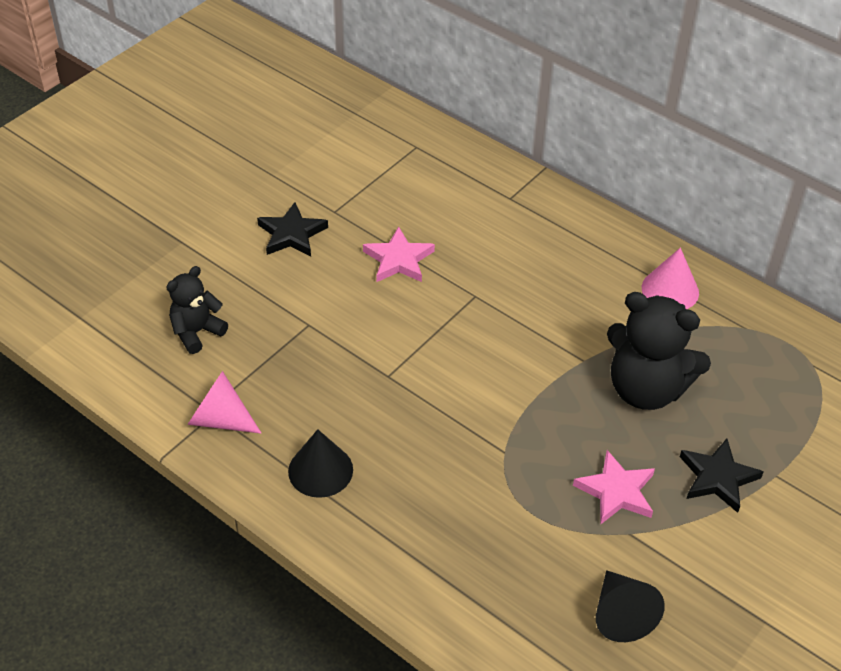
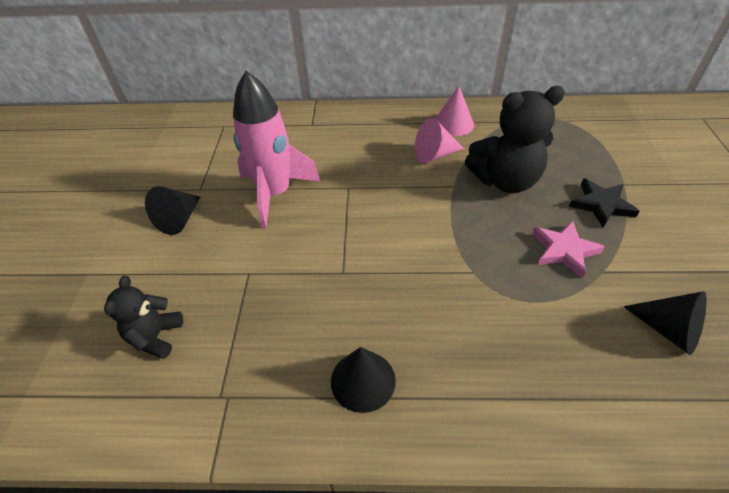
camera: 35 degrees left, 0 degrees up
(220, 419) = (237, 398): pink cone -> pink cone (434, 155)
(291, 234) = (179, 219): black star -> black cone
(399, 259) = (275, 194): pink star -> pink rocket

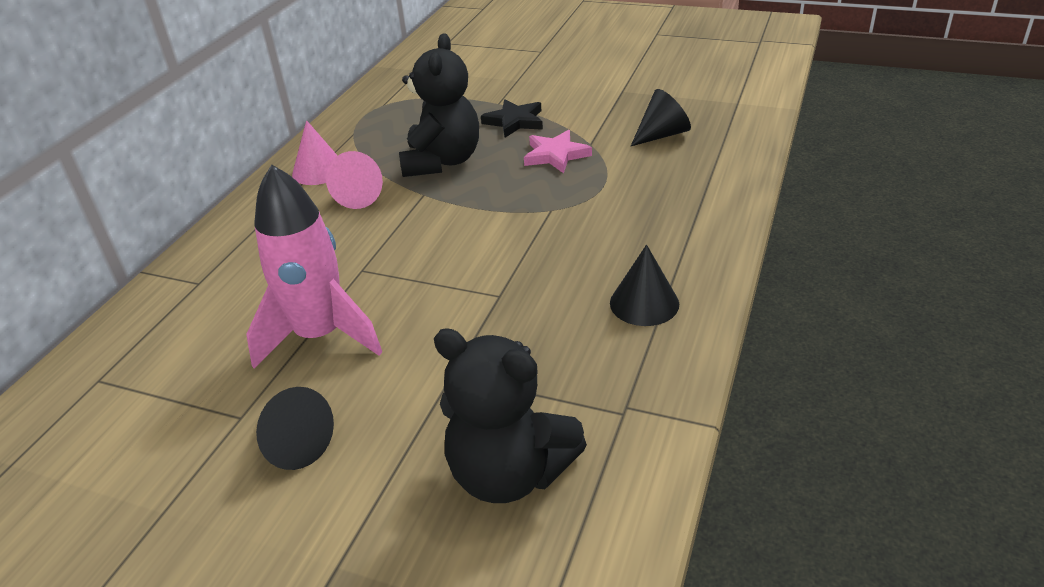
camera: 70 degrees left, 10 degrees down
(156, 337) = (509, 473): black teddy bear -> black teddy bear, size x1.75

